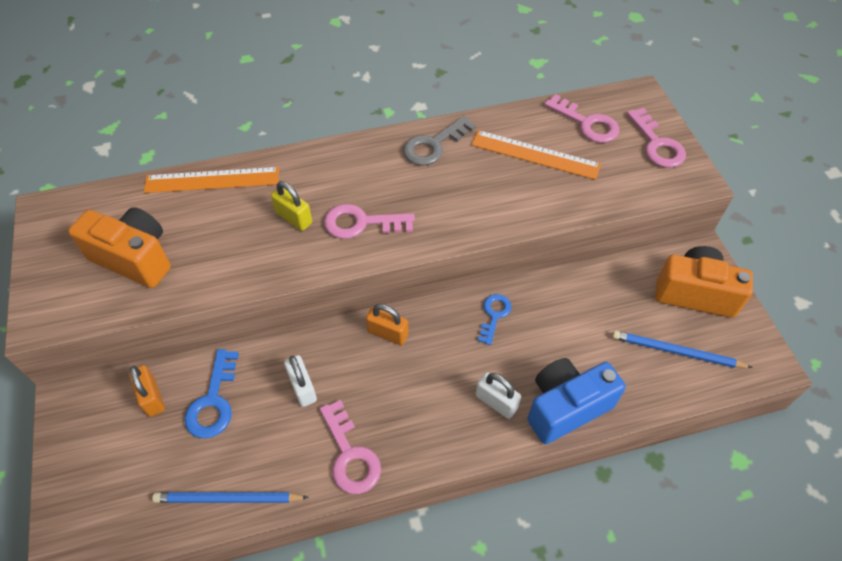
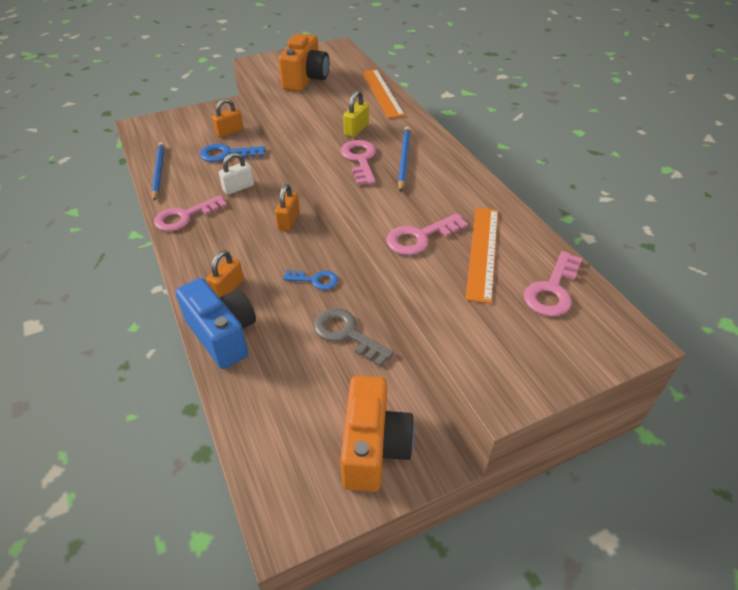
camera: 80 degrees right, 10 degrees down
(433, 145) = (464, 186): grey key -> grey key (346, 334)
(496, 402) = (228, 288): white padlock -> orange padlock
(657, 144) = (549, 355): pink key -> pink key (420, 237)
(676, 352) = (290, 426): blue pencil -> blue pencil (404, 160)

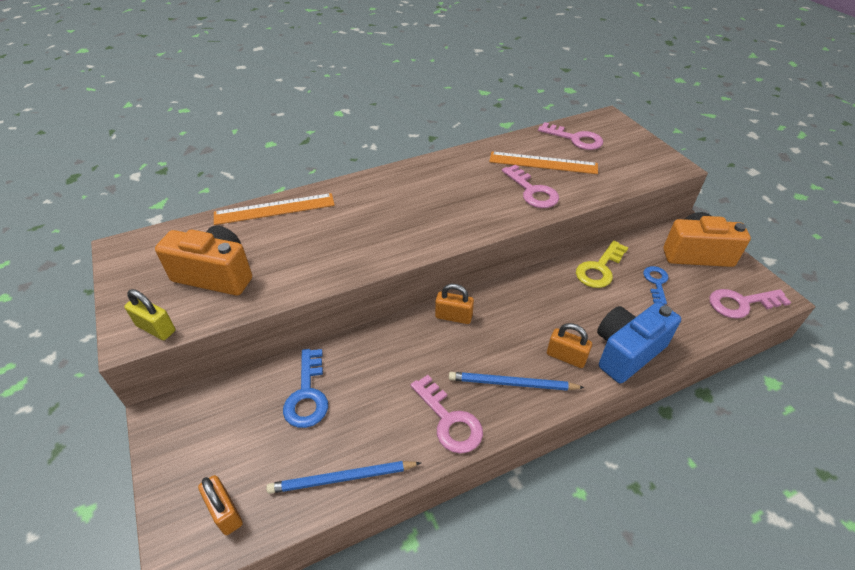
camera: 90 degrees left, 0 degrees up
(229, 132) = (246, 400): orange padlock -> orange padlock (225, 512)
(238, 188) = (389, 371): white padlock -> none
(315, 280) = (540, 290): blue key -> blue key (656, 282)
(346, 334) = (599, 269): grey key -> yellow key
(356, 130) = (355, 228): yellow padlock -> yellow padlock (156, 328)
(360, 160) = (415, 225): pink key -> pink key (741, 303)
(404, 160) = (416, 197): blue pencil -> blue pencil (512, 383)

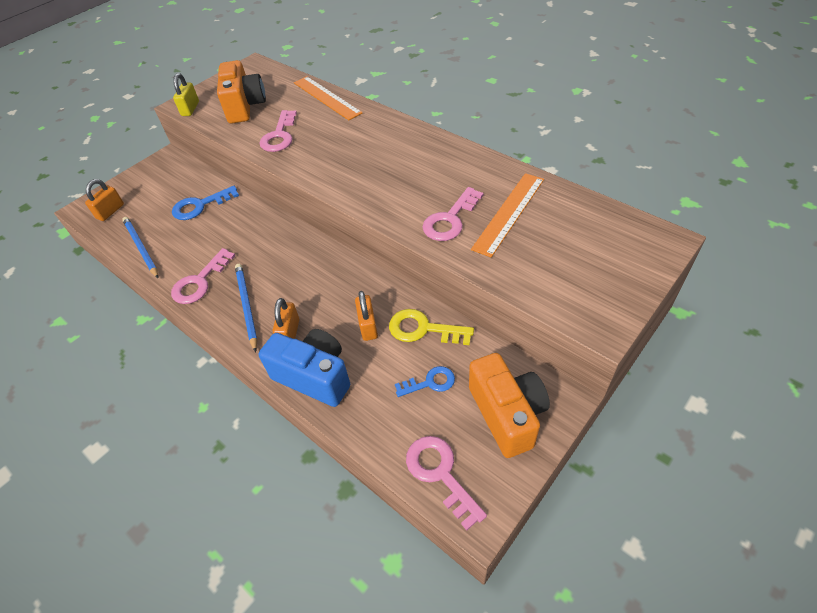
camera: 70 degrees right, 5 degrees up
(453, 317) = (304, 248): orange padlock -> orange padlock (368, 326)
(543, 163) = (509, 213): orange ruler -> orange ruler turned 45 degrees clockwise
(575, 139) = (582, 224): pink key -> pink key (279, 136)

